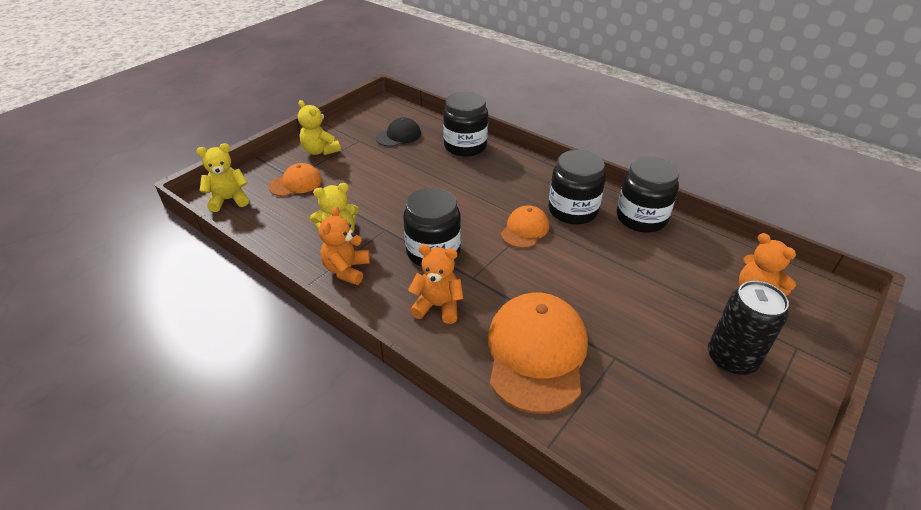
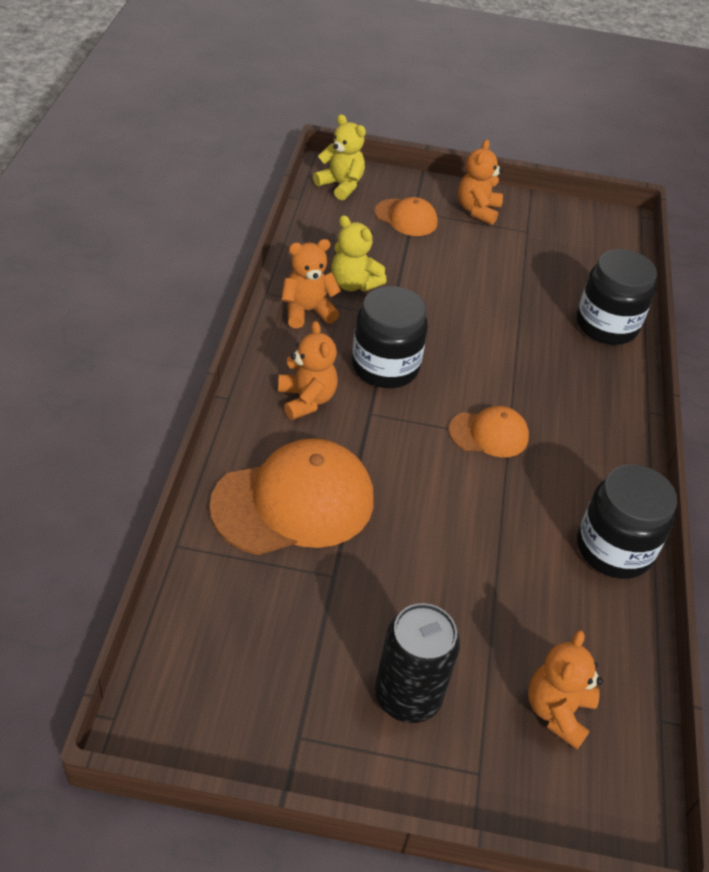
camera: 55 degrees right, 5 degrees up
(320, 151) = (477, 210): yellow teddy bear -> orange teddy bear
(398, 136) = (568, 260): black cap -> none
(572, 210) = (566, 471): black jar -> none

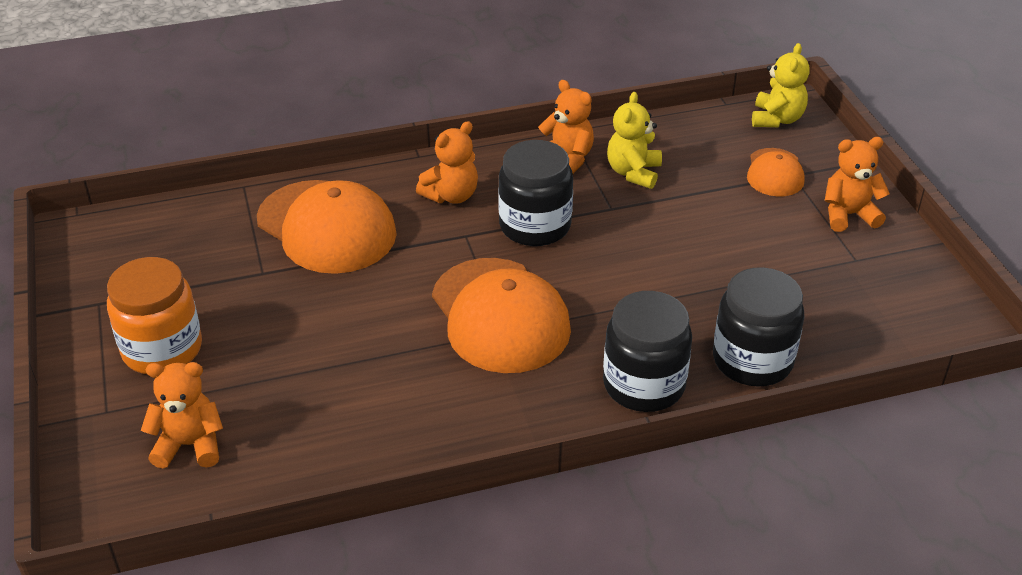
camera: 70 degrees right, 5 degrees down
(408, 696) = (162, 349): black can -> orange jar
(489, 434) = (500, 315): orange cap -> orange cap, size x1.90
(614, 549) = (408, 441): black jar -> black jar (644, 385)

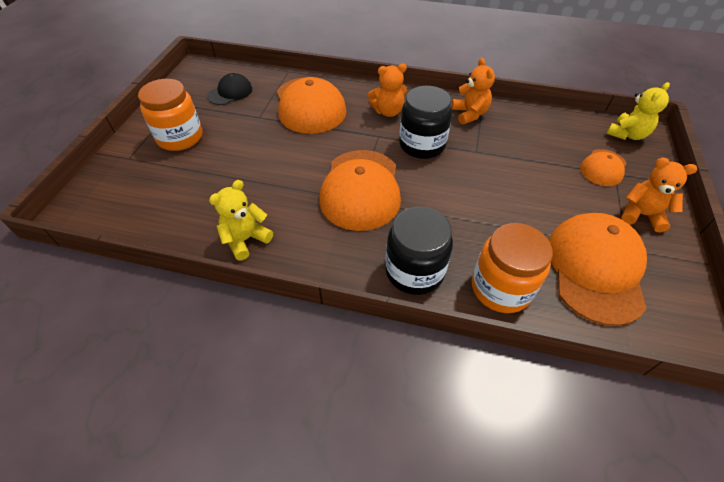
camera: 30 degrees right, 10 degrees up
(178, 252) = (230, 92): none -> black cap
(190, 445) = (146, 193): orange teddy bear -> none
(633, 173) = (506, 135): yellow teddy bear -> yellow teddy bear (246, 239)
(752, 360) = (501, 288): black jar -> orange jar
(836, 296) = (595, 269): none -> orange cap

